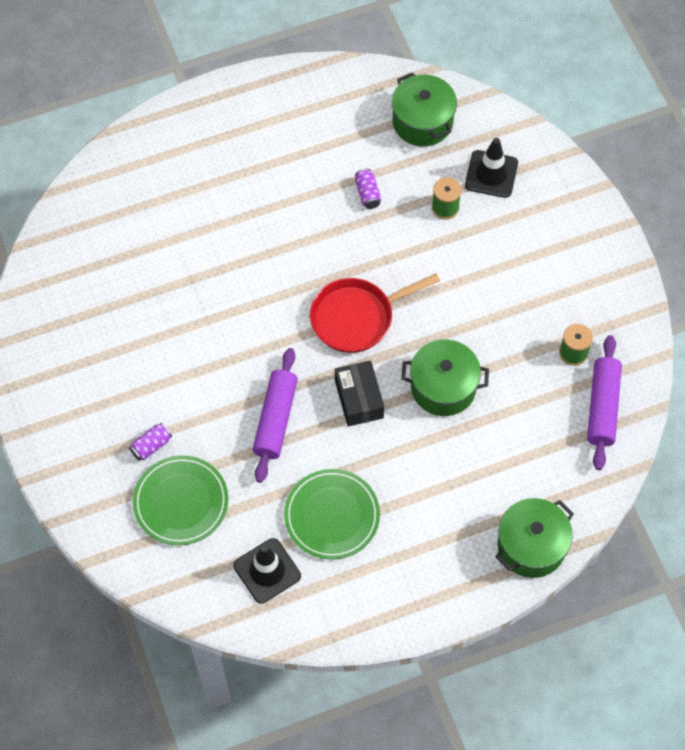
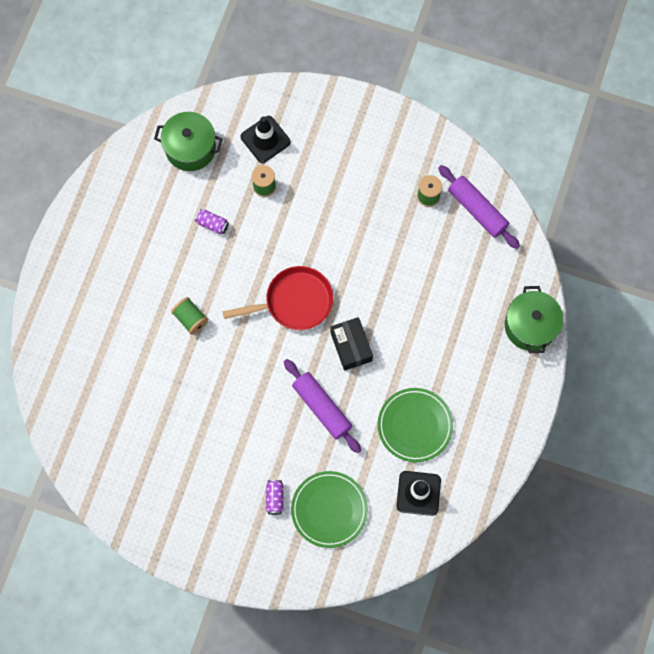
camera: 50 degrees left, 10 degrees up
(261, 244) = (190, 319): none -> green spool
(357, 317) = (294, 302): red pan -> red pan turned 120 degrees counterclockwise
(359, 399) = (351, 346): black box -> black box turned 45 degrees clockwise
(443, 387) = (386, 290): green pot -> none

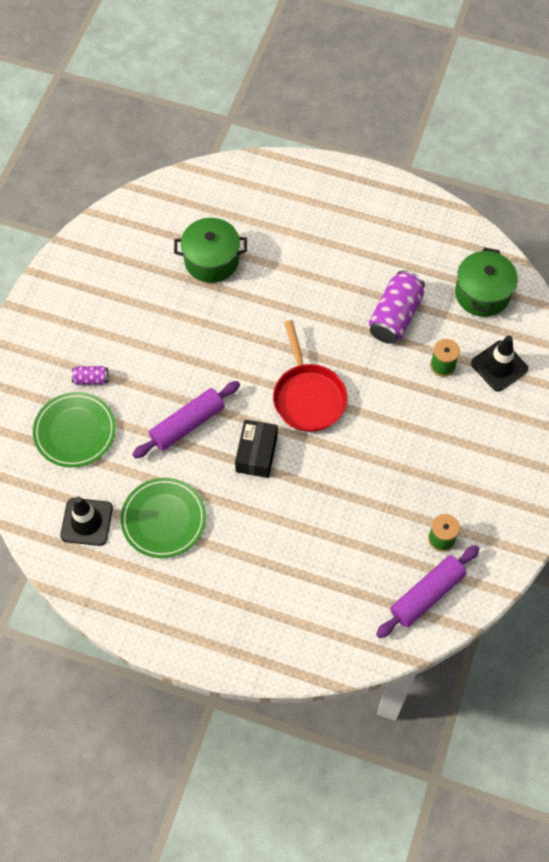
camera: 90 degrees right, 10 degrees down
(190, 319) = (288, 298): green spool -> none
(212, 224) = (395, 316): purple can -> purple can, size x2.03
(351, 346) = (256, 453): black box -> black box turned 60 degrees counterclockwise
(530, 326) = (281, 652): green pot -> green pot (211, 260)

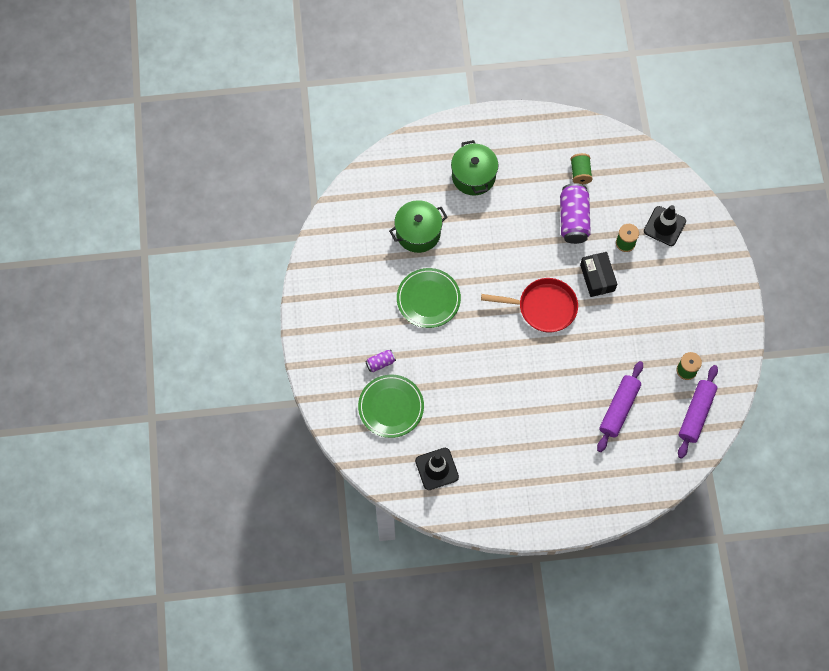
camera: 25 degrees left, 5 degrees up
(163, 519) = (490, 442): green plate -> green plate (428, 299)
(187, 424) = (468, 366): purple rolling pin -> purple rolling pin (619, 409)
(256, 453) = (529, 366): black box -> black box (597, 278)
(308, 396) = (543, 307): red pan -> red pan turned 45 degrees counterclockwise
(429, 270) = (580, 173): none -> green spool
(482, 294) = (626, 175): green pot -> green pot (473, 176)

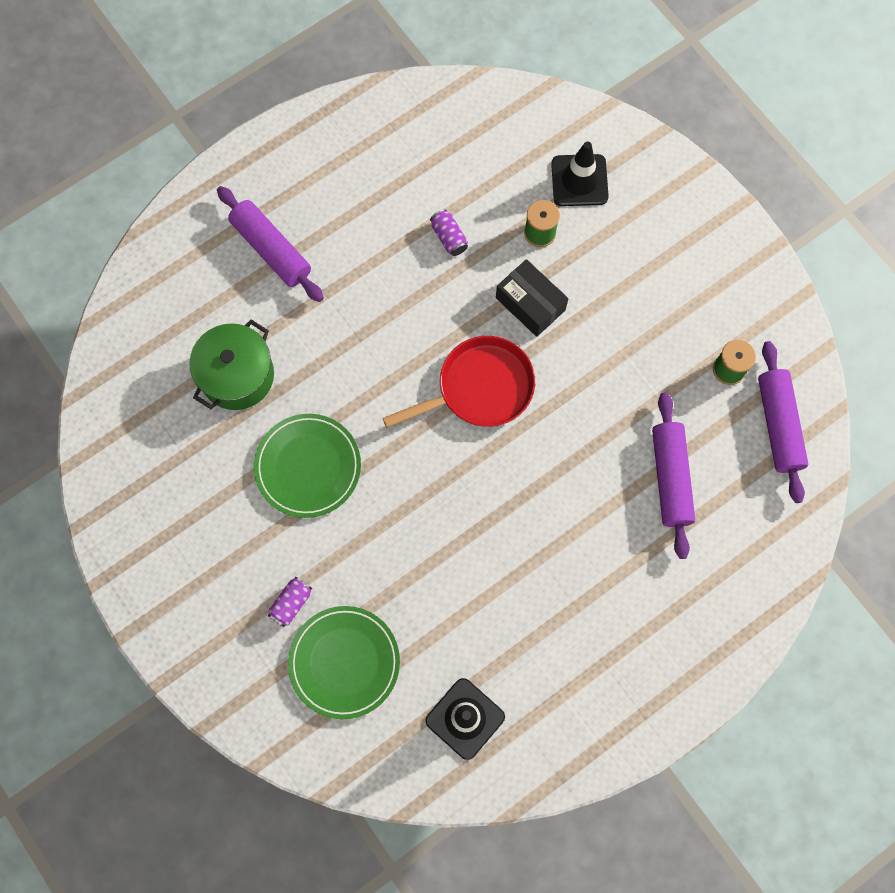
camera: 30 degrees left, 5 degrees up
(473, 176) = (271, 249): green pot -> purple rolling pin
(573, 219) = (449, 237): purple can -> purple can, size x0.49
(580, 173) = (420, 166): green spool -> none

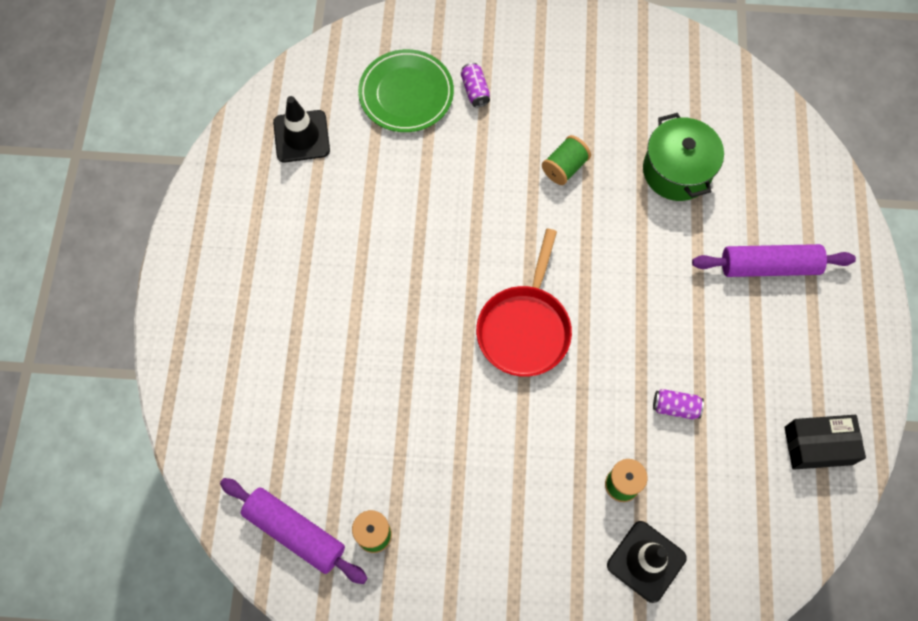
camera: 130 degrees right, 5 degrees down
(308, 467) = (564, 167): green plate -> green spool
(530, 304) = (564, 423): black box -> black box (818, 445)
(670, 478) = (332, 408): purple rolling pin -> none

